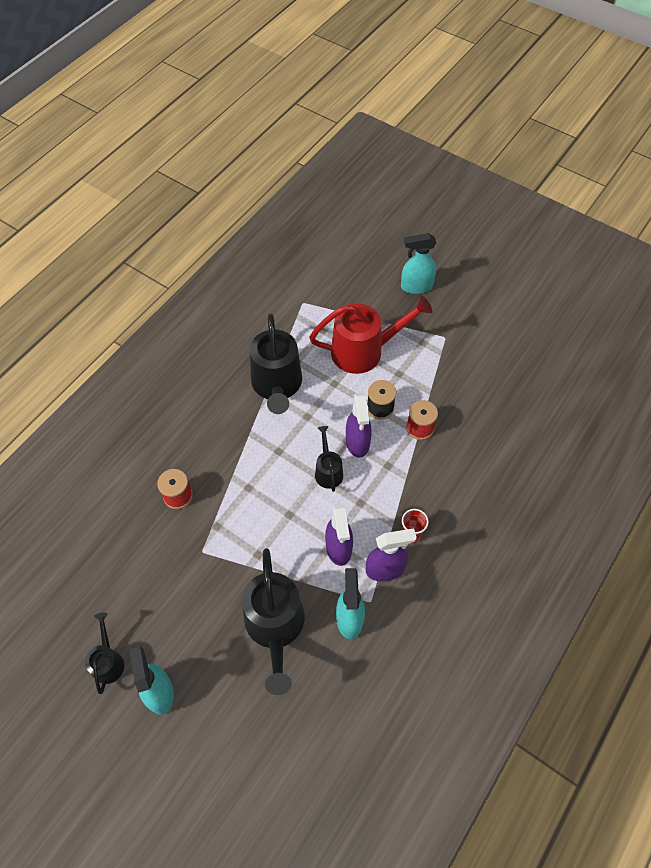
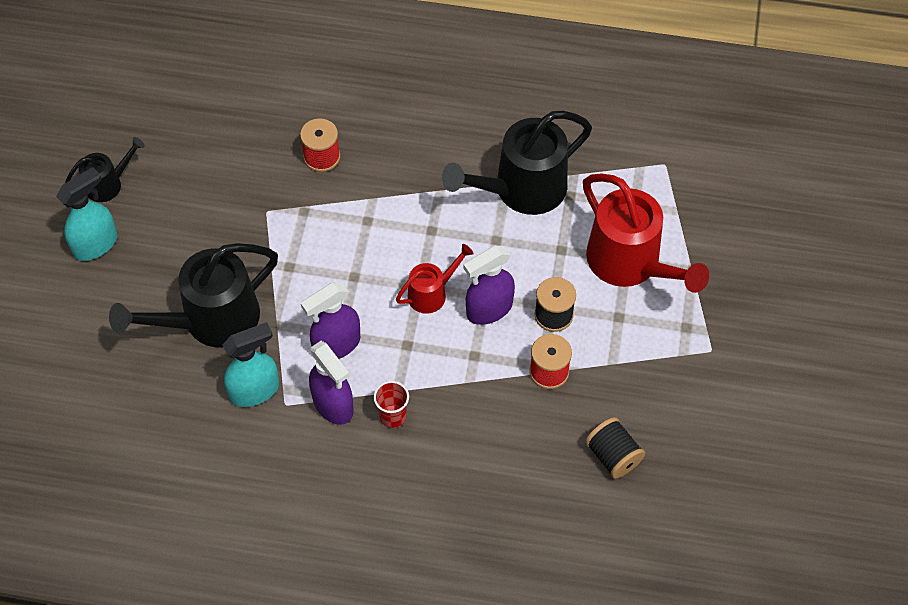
camera: 65 degrees right, 0 degrees up
(328, 471) = (432, 293): black watering can -> red watering can
(416, 286) = (776, 284): turquoise spray bottle -> none
(494, 418) = (613, 456): none -> black spool

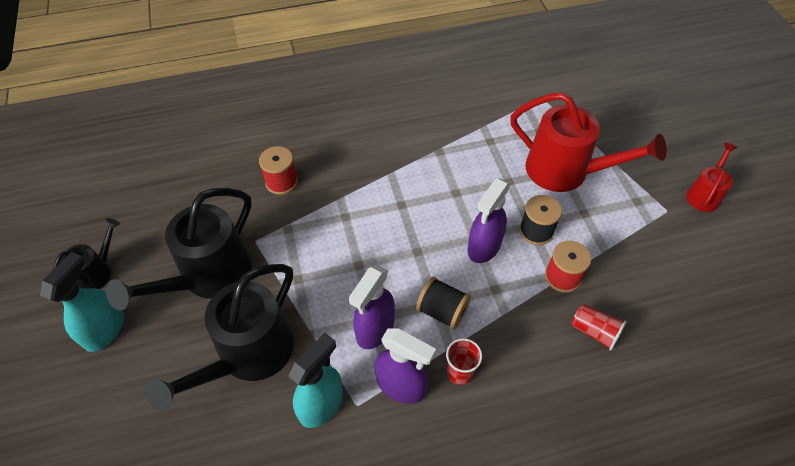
camera: 25 degrees left, 5 degrees down
(432, 293) = (431, 252): red watering can -> red watering can (704, 194)
(521, 190) = (452, 150): black watering can -> black watering can (208, 277)
(544, 435) = (594, 331): none -> red cup
(613, 456) = (658, 324): black spool -> black spool (442, 311)

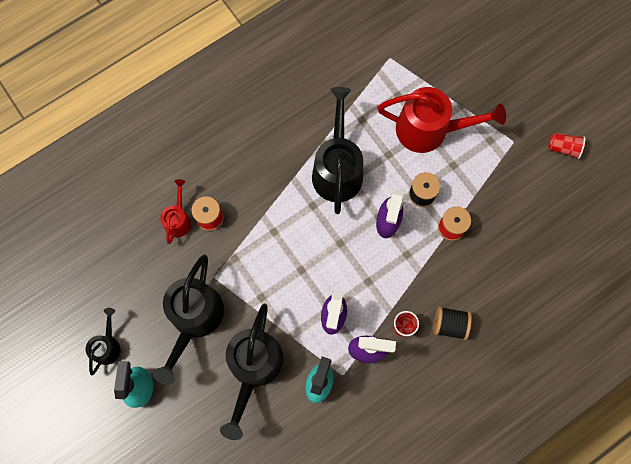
camera: 20 degrees left, 20 degrees up
(442, 311) = (375, 285): black spool -> black spool (449, 324)
(444, 178) = (337, 169): none -> black watering can
(594, 331) = (483, 263): red cup -> red cup (563, 148)
(704, 194) = (538, 116): red watering can -> red watering can (178, 219)

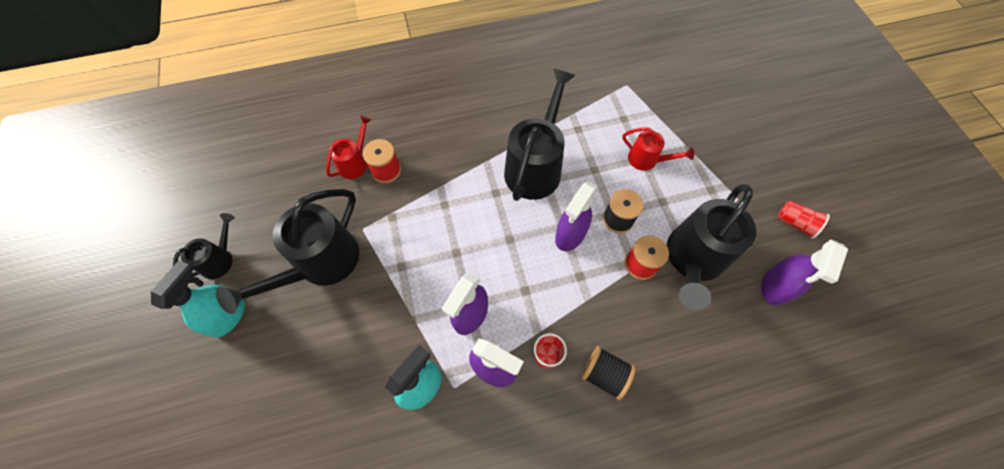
camera: 20 degrees right, 10 degrees down
(253, 368) = (357, 340): black watering can -> black watering can (693, 260)
(429, 130) = (647, 160): red watering can -> red watering can, size x0.52
(558, 210) = (774, 287): none -> purple spray bottle

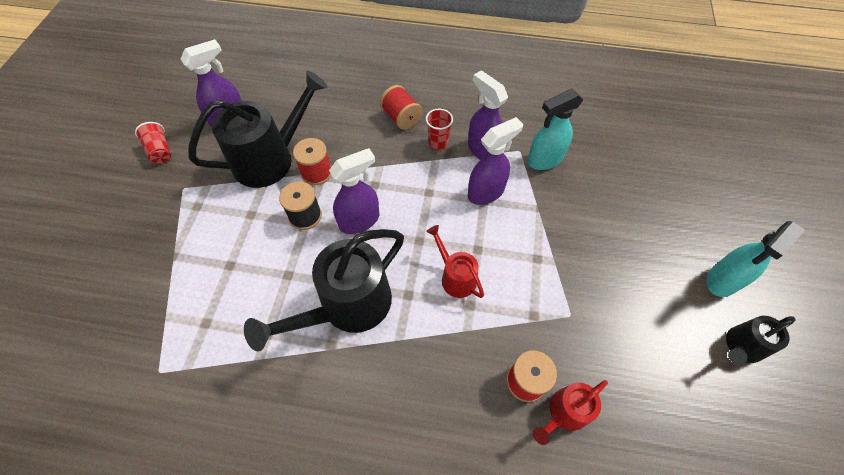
camera: 155 degrees left, 5 degrees down
(320, 264) = (623, 294): black watering can -> none
(604, 374) = (401, 117): black spool -> red spool
(647, 160) = (227, 261): red watering can -> red watering can (455, 276)

